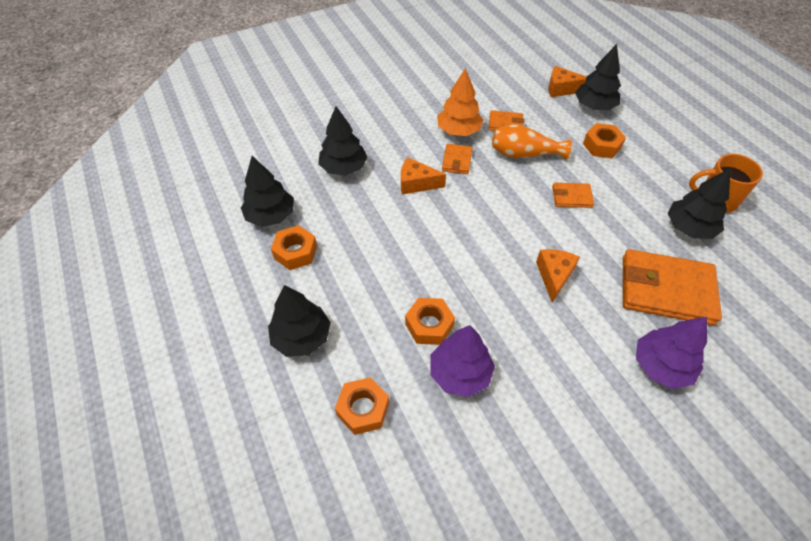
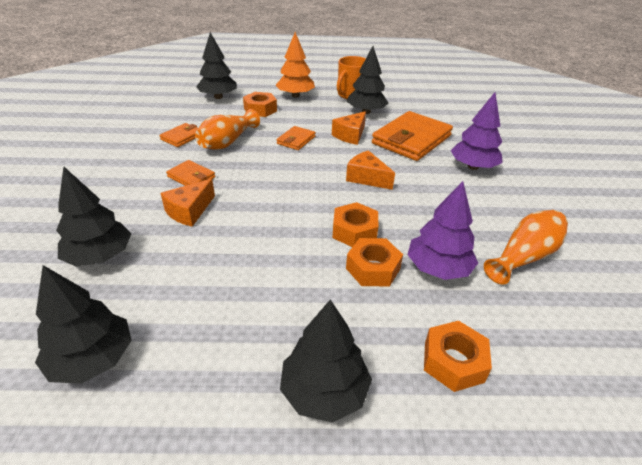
camera: 65 degrees left, 15 degrees down
(295, 252) = (183, 351): orange nut -> orange nut (354, 231)
(458, 131) = (156, 162): orange tree -> orange tree (295, 95)
(525, 445) = (524, 257): none -> orange vase
(561, 89) = (181, 101): orange cheese -> orange cheese (350, 135)

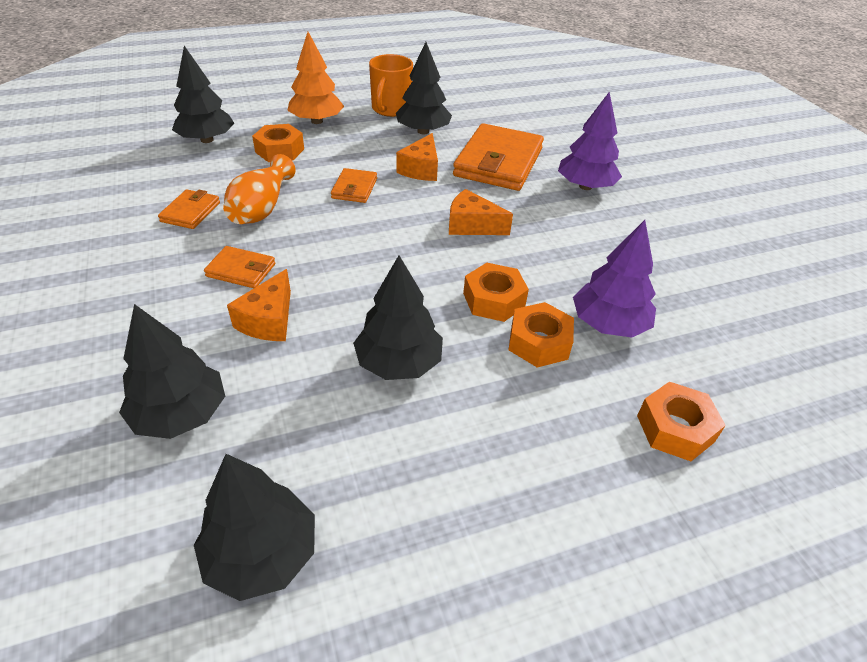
camera: 20 degrees left, 5 degrees up
(324, 391) = (561, 503): black tree -> black tree (398, 363)
(524, 257) = (688, 288): orange vase -> none

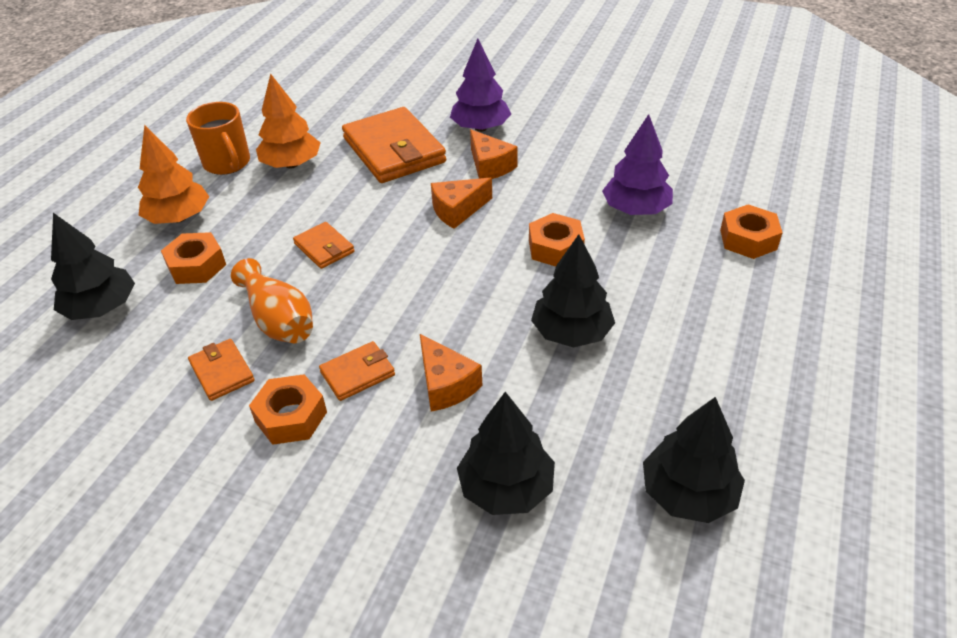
camera: 45 degrees left, 0 degrees up
(421, 169) = (347, 196): orange cheese -> orange cheese (490, 166)
(423, 131) = (291, 164): black tree -> orange tree
(539, 342) = (620, 251): orange nut -> orange nut (291, 417)

